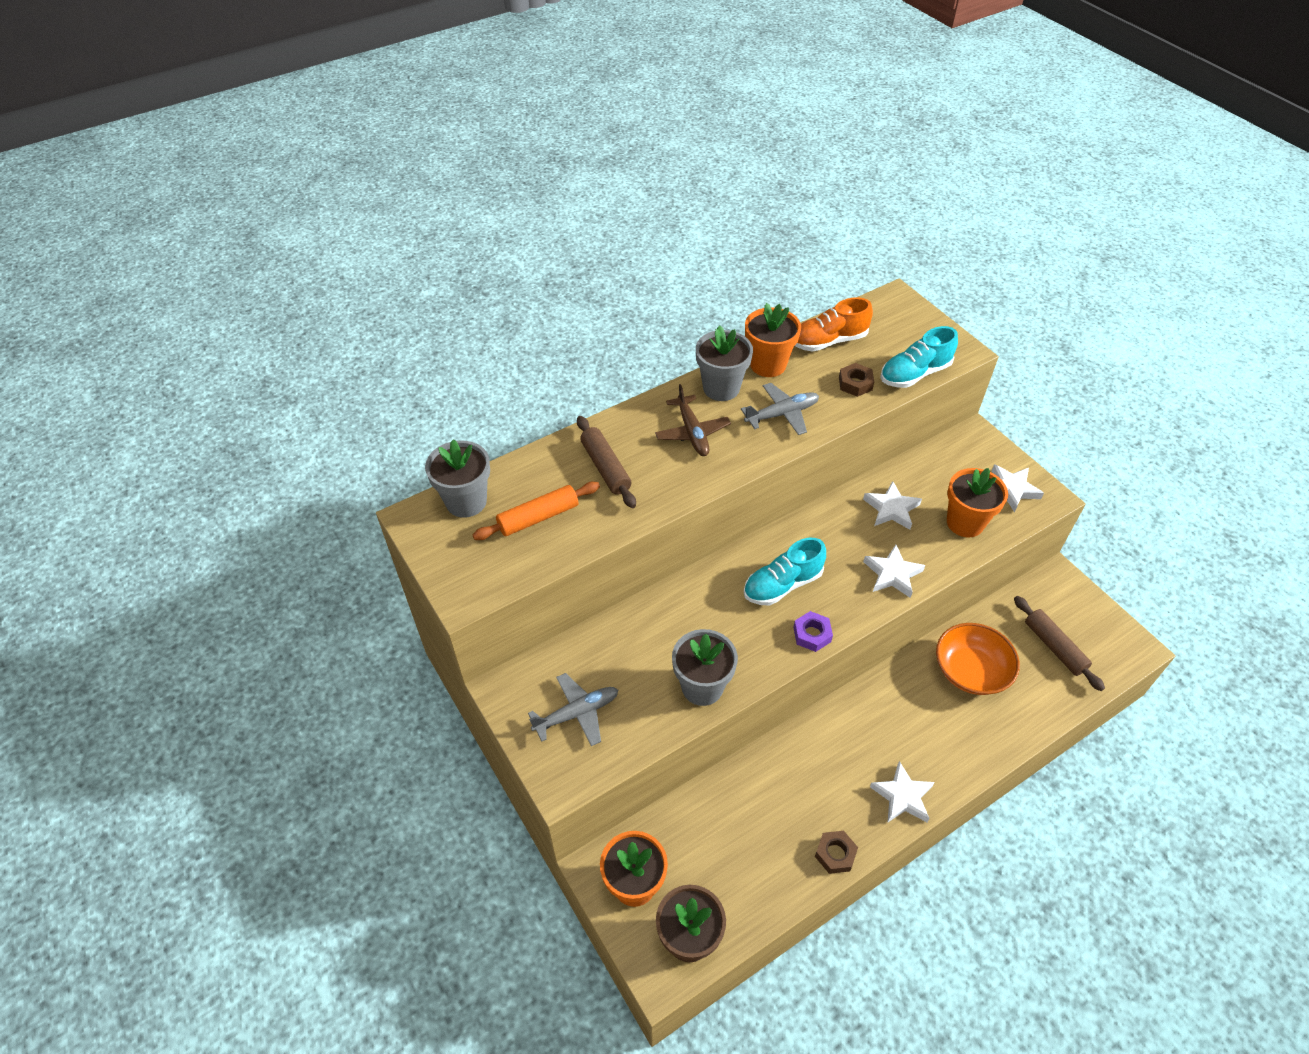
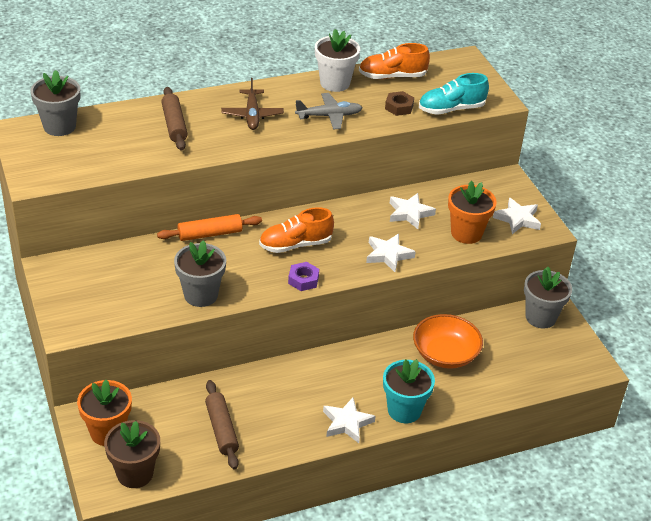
camera: 10 degrees right, 10 degrees down
(538, 517) = (109, 145): orange rolling pin -> orange rolling pin (210, 234)
(576, 713) = (97, 292): grey plane -> none
(721, 388) = (289, 91): grey flower pot -> grey flower pot (540, 317)
(768, 364) = (335, 83): orange flower pot -> white flower pot
(782, 585) = (295, 245): turquoise shoe -> orange shoe
(835, 854) = (274, 447): brown nut -> none
(958, 761) = (404, 410): none -> turquoise flower pot
(1054, 647) = (525, 353): brown rolling pin -> brown rolling pin (221, 429)

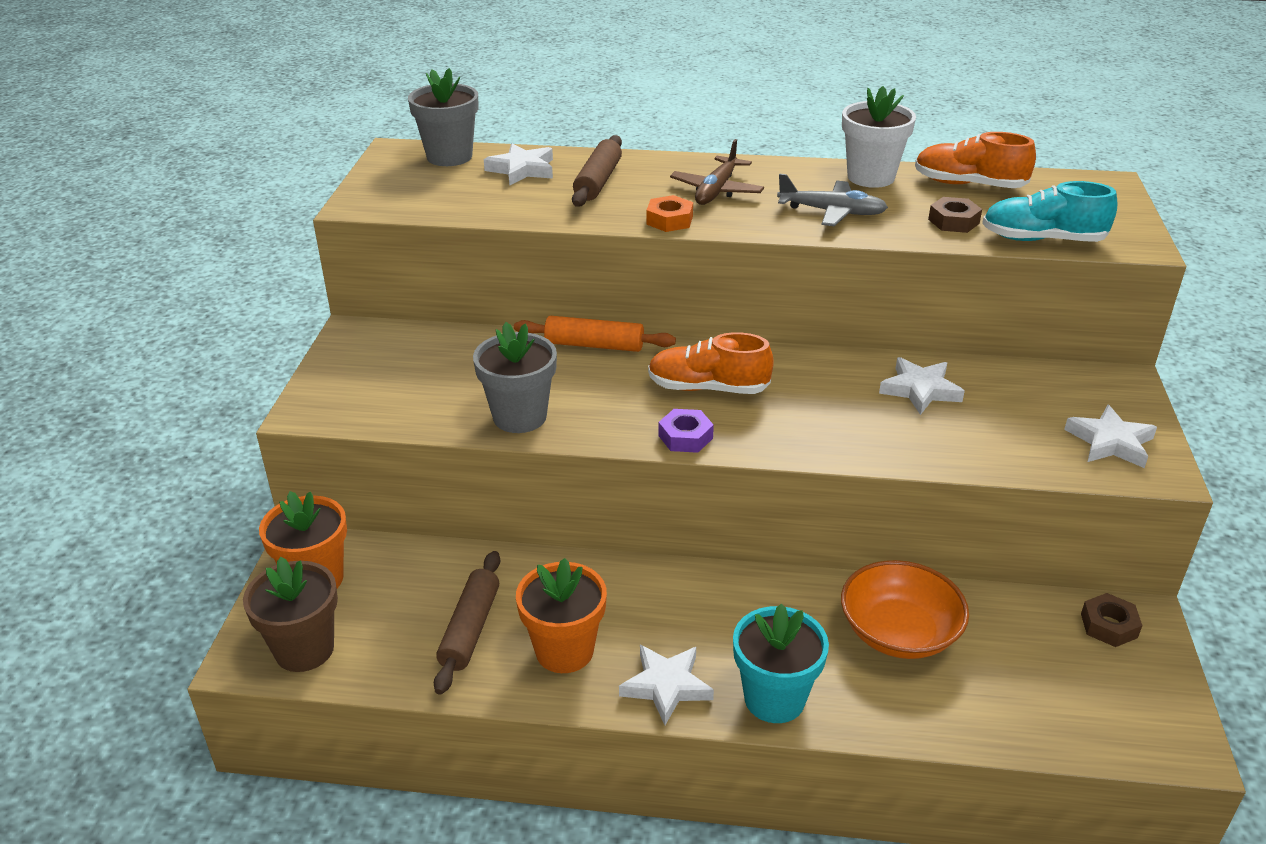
camera: 30 degrees right, 5 degrees down
(240, 145) = (669, 220): none -> orange nut
(388, 255) = (846, 438): white star -> white star (522, 169)
(466, 233) = (1002, 440): orange flower pot -> orange flower pot (564, 651)
(540, 317) = (1108, 625): grey flower pot -> brown nut

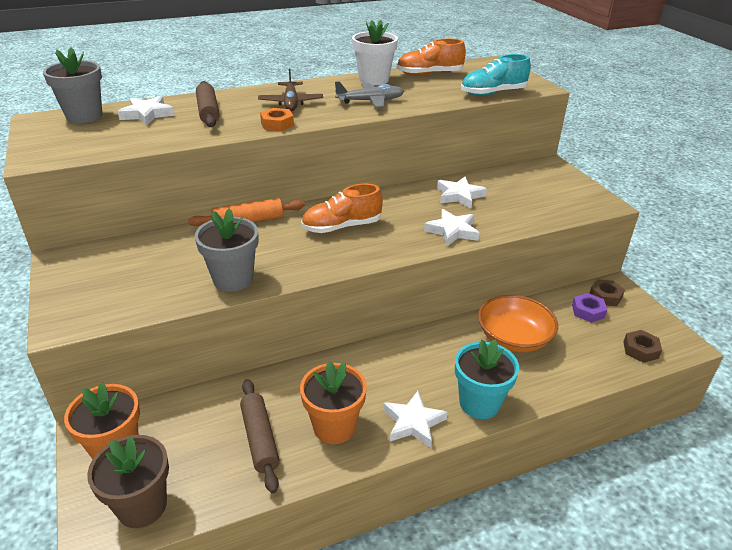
camera: 30 degrees left, 0 degrees up
(685, 437) = (352, 259): purple nut -> purple nut (588, 311)
(953, 221) = (440, 93): brown nut -> brown nut (640, 350)
(1110, 442) = (571, 196): white star -> white star (452, 231)

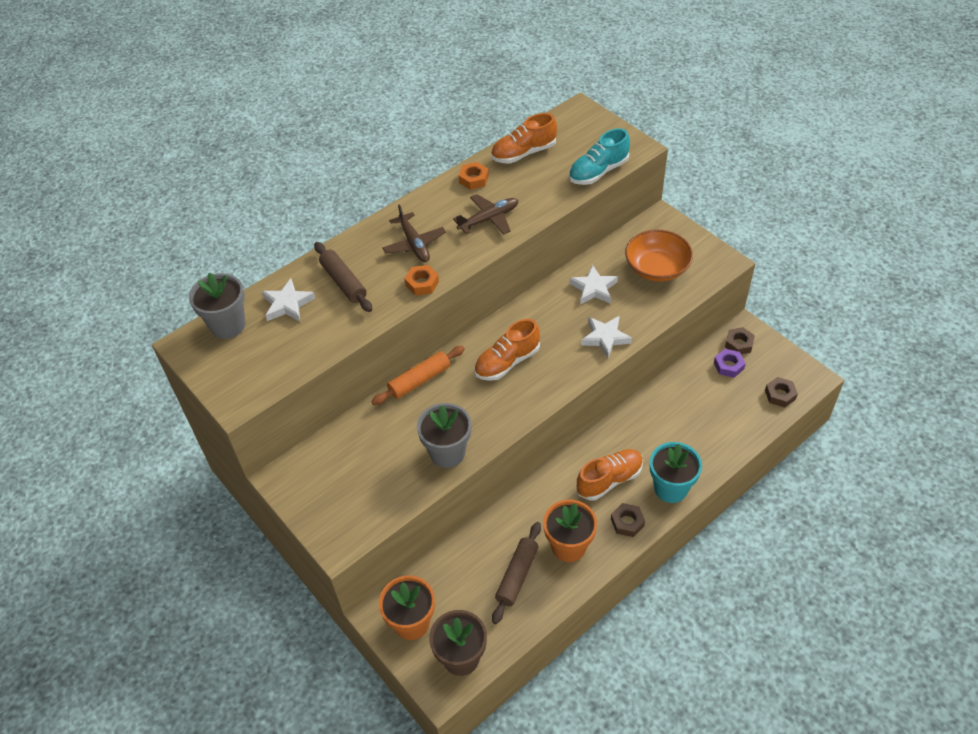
camera: 15 degrees left, 15 degrees up
(260, 439) = (517, 576): brown rolling pin -> brown rolling pin turned 60 degrees clockwise
(370, 101) = (488, 219): grey plane -> brown plane
(374, 80) = (473, 179): white flower pot -> orange nut
(412, 376) = (609, 480): none -> orange shoe
(413, 422) = (627, 522): white star -> brown nut
(513, 338) = (676, 415): orange bowl -> orange bowl (657, 268)

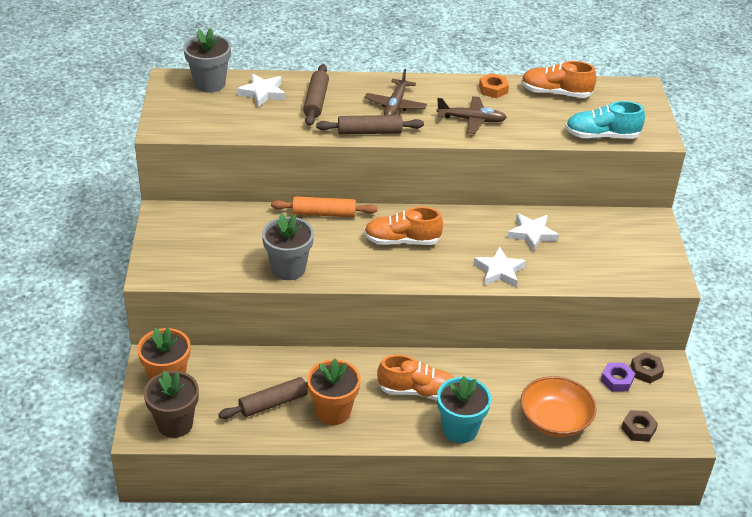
camera: 35 degrees right, 10 degrees down
(422, 283) = (369, 132): orange nut -> brown rolling pin
(627, 522) = (397, 427): brown nut -> none
(657, 268) = (604, 251): orange bowl -> orange bowl (555, 420)

